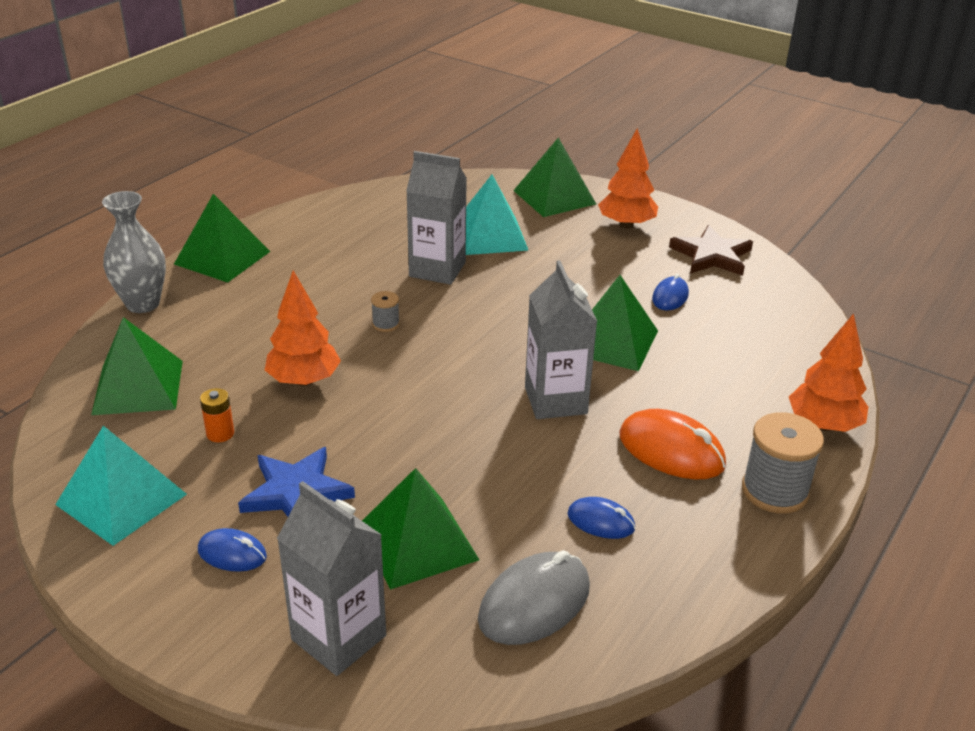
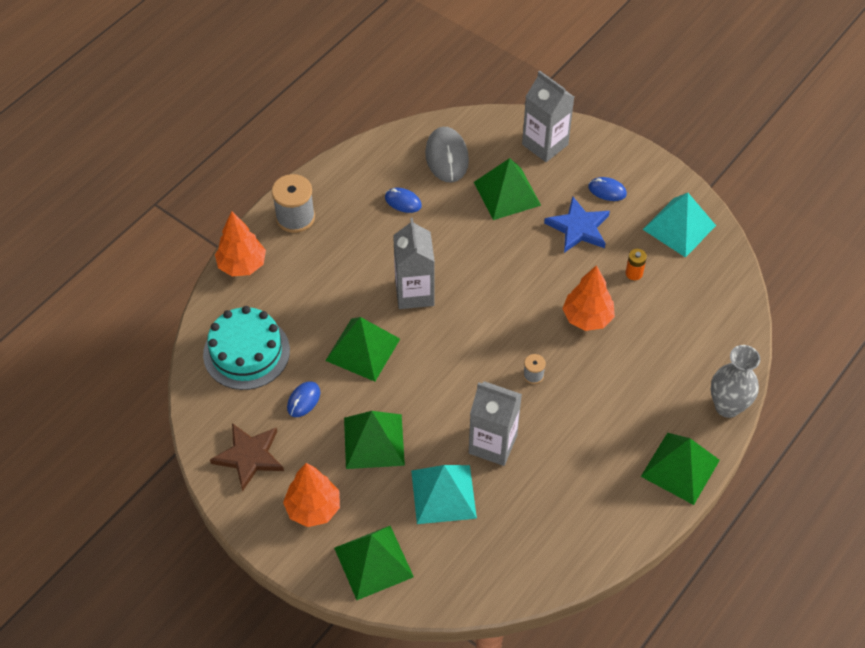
camera: 175 degrees left, 20 degrees up
(138, 387) = (700, 316): green pyramid -> green pyramid (374, 441)
(534, 603) = (446, 157): grey mouse -> grey mouse turned 60 degrees counterclockwise
(671, 450) = (348, 249): orange mouse -> none
(762, 335) = (246, 352): none -> turquoise cake

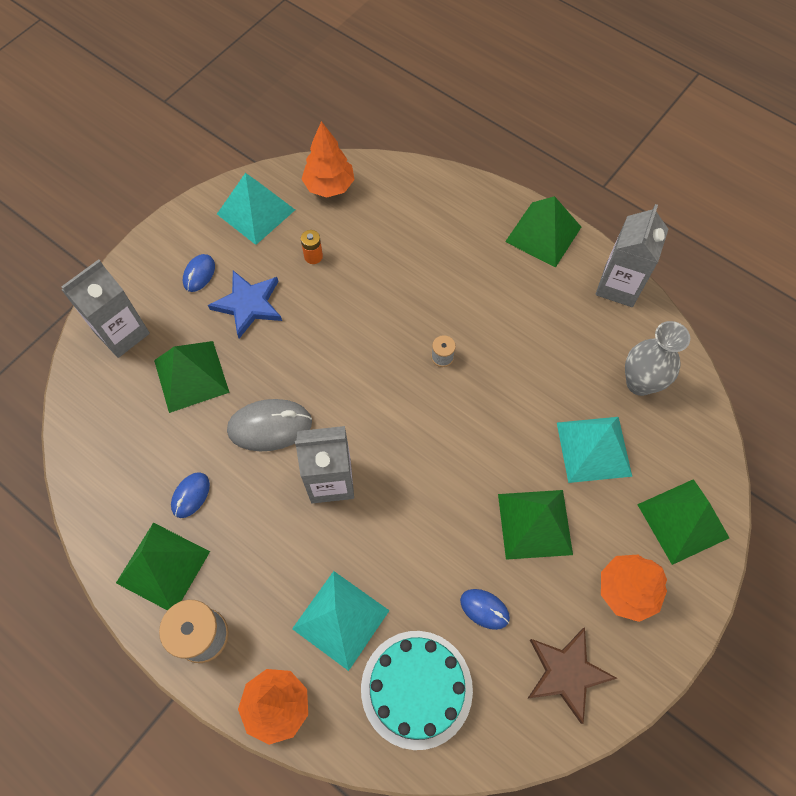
camera: 90 degrees left, 10 degrees up
(301, 302) = (340, 619): none -> turquoise pyramid
(362, 349) = (411, 540): green pyramid -> green pyramid (163, 567)
(446, 157) = (125, 443): grey mouse -> grey mouse (270, 426)
(493, 444) = (529, 399): grey carton -> grey carton (618, 286)
(587, 318) = (369, 302): orange tree -> orange tree (329, 186)
(727, 406) = (473, 191): grey vase -> grey vase (640, 383)

